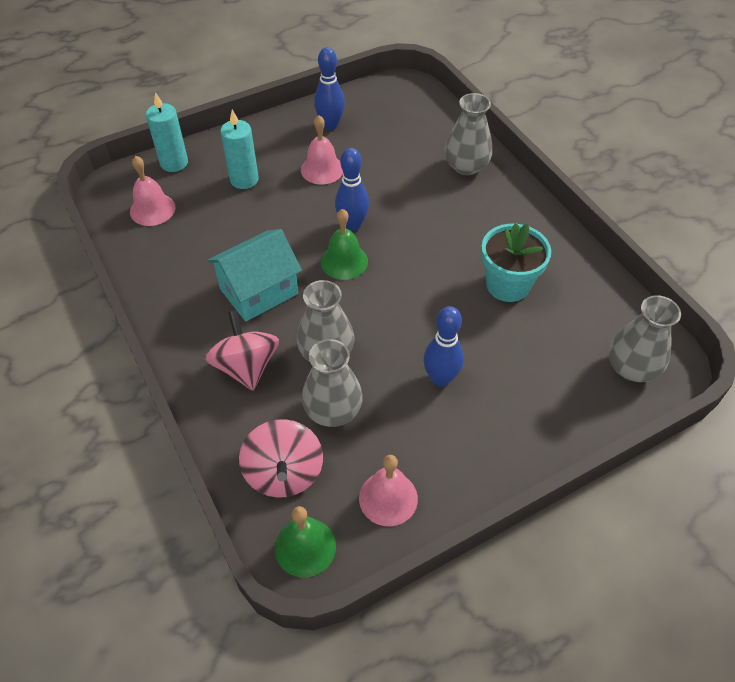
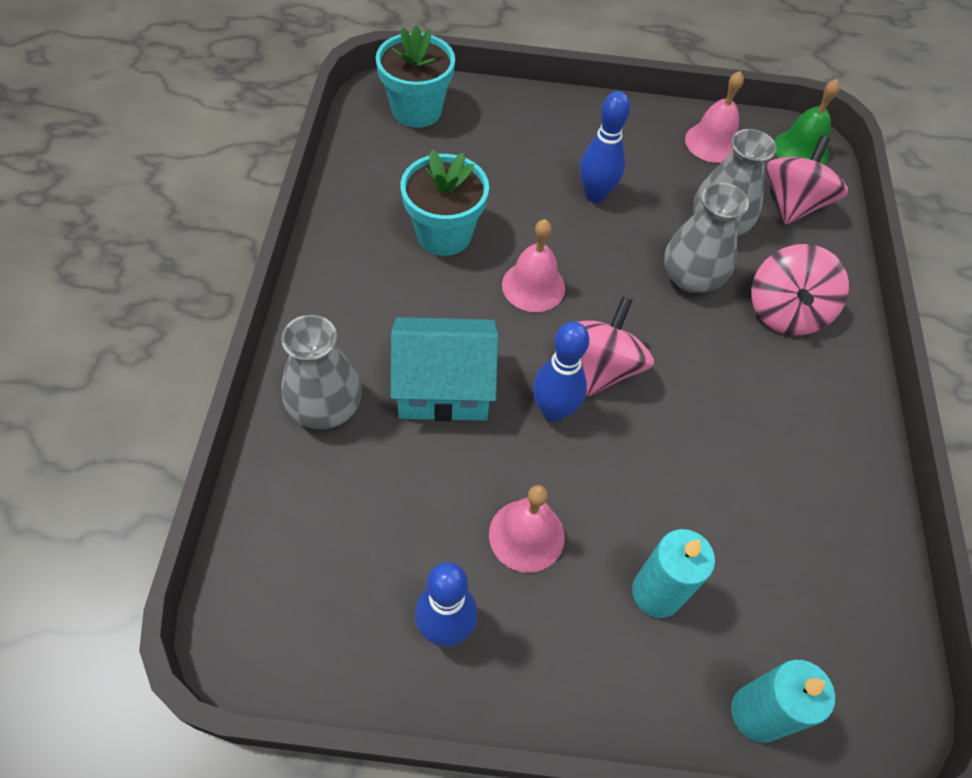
camera: 150 degrees left, 5 degrees up
(152, 209) = (826, 621): pink bell -> pink bell (533, 286)
(259, 291) = (728, 389): turquoise house -> turquoise house (443, 388)
(344, 261) = (600, 367): green bell -> pink spinning top
(631, 368) = (416, 110): grey vase -> turquoise flower pot

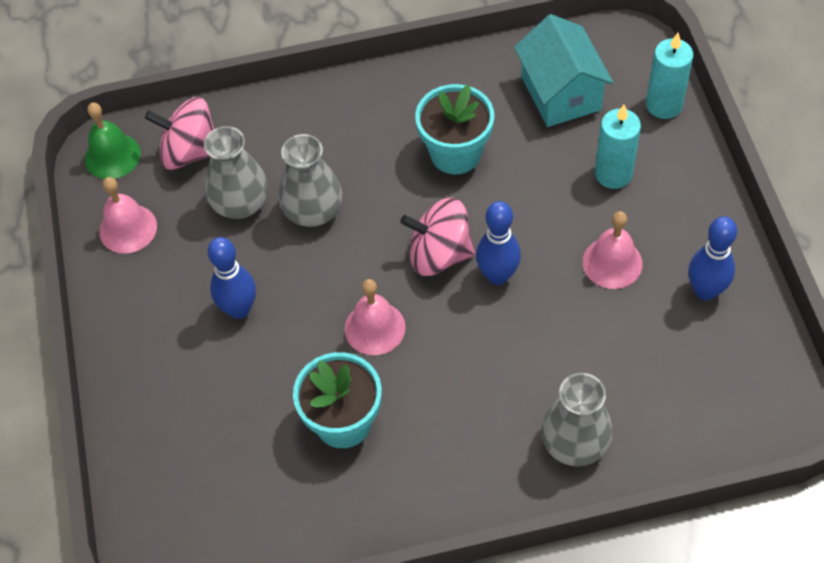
camera: 100 degrees left, 0 degrees up
(416, 110) = (174, 514): turquoise flower pot -> turquoise flower pot (455, 153)
(443, 388) = (513, 361): turquoise house -> turquoise house (560, 93)
(785, 311) = (322, 138): pink spinning top -> none

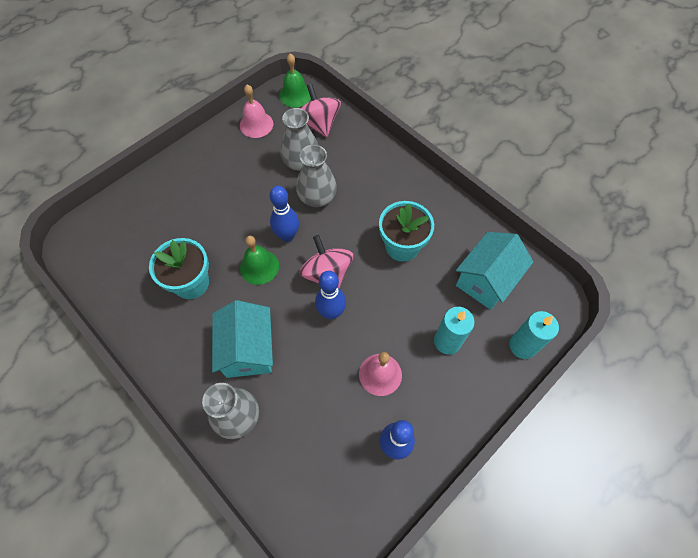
camera: 55 degrees right, 5 degrees up
(239, 309) = (235, 197): blue bowling pin -> blue bowling pin (287, 236)
(375, 328) = (259, 267): pink bell -> green bell
(489, 393) = (248, 349): none -> turquoise house

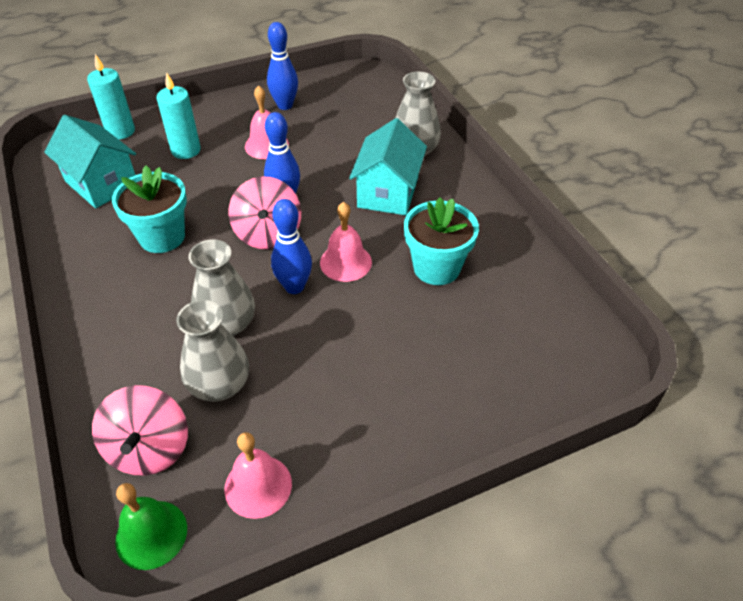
camera: 160 degrees left, 15 degrees down
(259, 267) = (345, 262): green bell -> pink bell
(486, 280) = (101, 183): turquoise house -> turquoise house turned 75 degrees clockwise

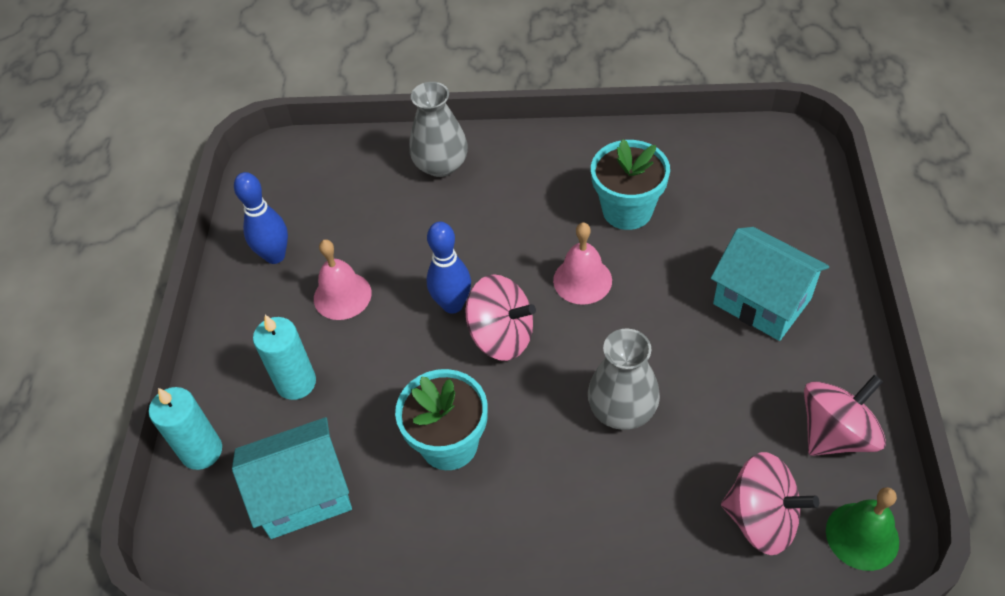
camera: 60 degrees left, 5 degrees up
(219, 384) = (703, 436): grey vase -> none
(258, 486) = (836, 433): pink bell -> pink spinning top
(294, 287) = (596, 335): blue bowling pin -> none
(388, 192) = (495, 210): turquoise house -> turquoise house (762, 301)

